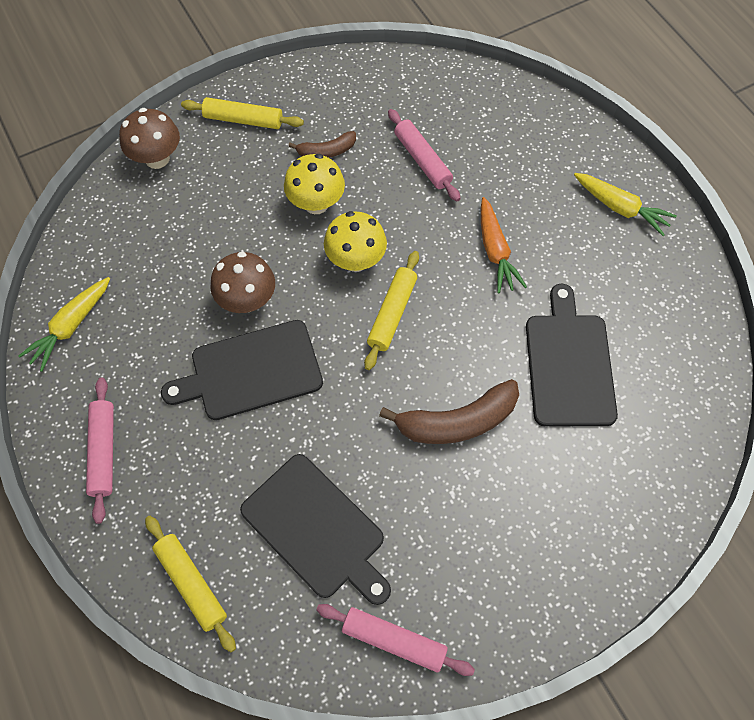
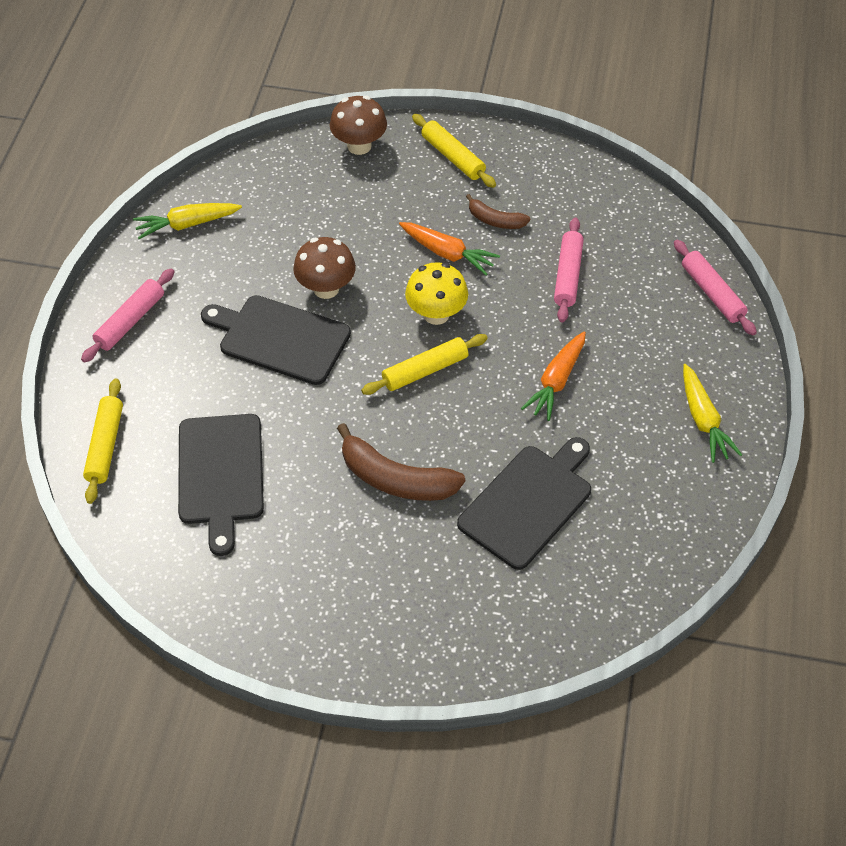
camera: 40 degrees right, 10 degrees down
(316, 203) = (447, 253): yellow mushroom -> orange carrot
(394, 640) = (200, 584): pink rolling pin -> pink rolling pin (712, 293)

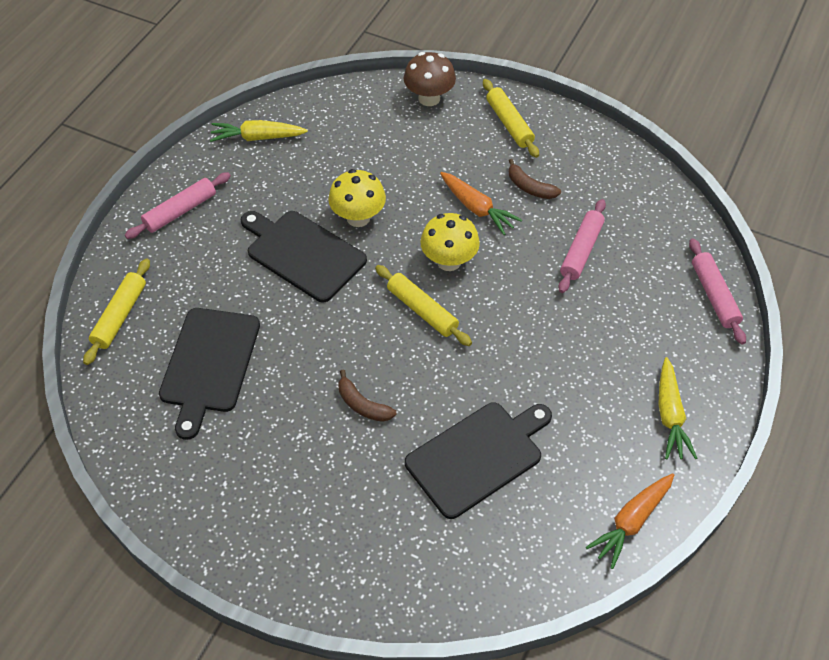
camera: 15 degrees right, 0 degrees up
(326, 288) = (358, 217): brown mushroom -> yellow mushroom
(395, 479) = (362, 405): brown banana -> brown banana, size x0.56
(425, 370) = (422, 310): yellow rolling pin -> yellow rolling pin turned 60 degrees clockwise
(556, 381) = (540, 347): orange carrot -> orange carrot (631, 522)

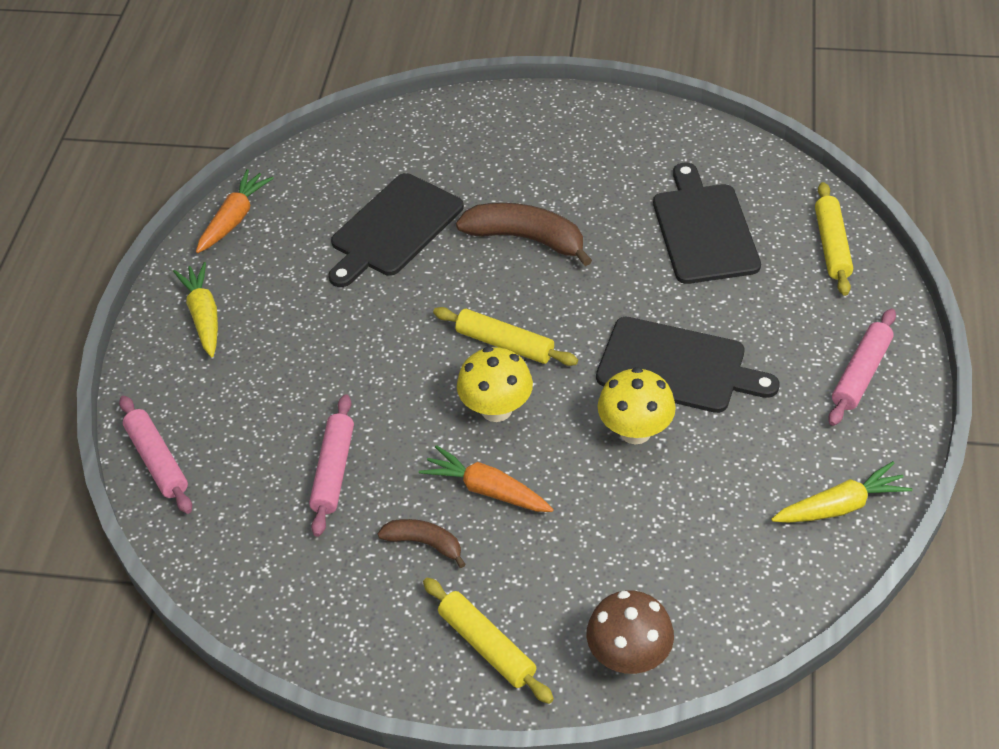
camera: 165 degrees right, 5 degrees down
(362, 405) = (526, 239): brown banana -> brown banana, size x1.77

